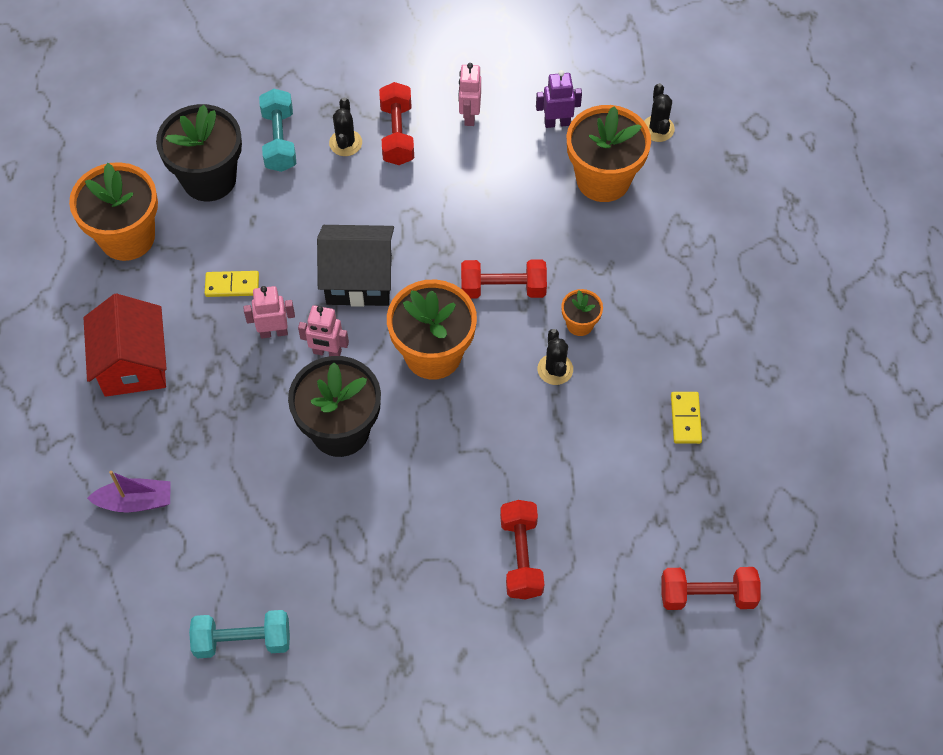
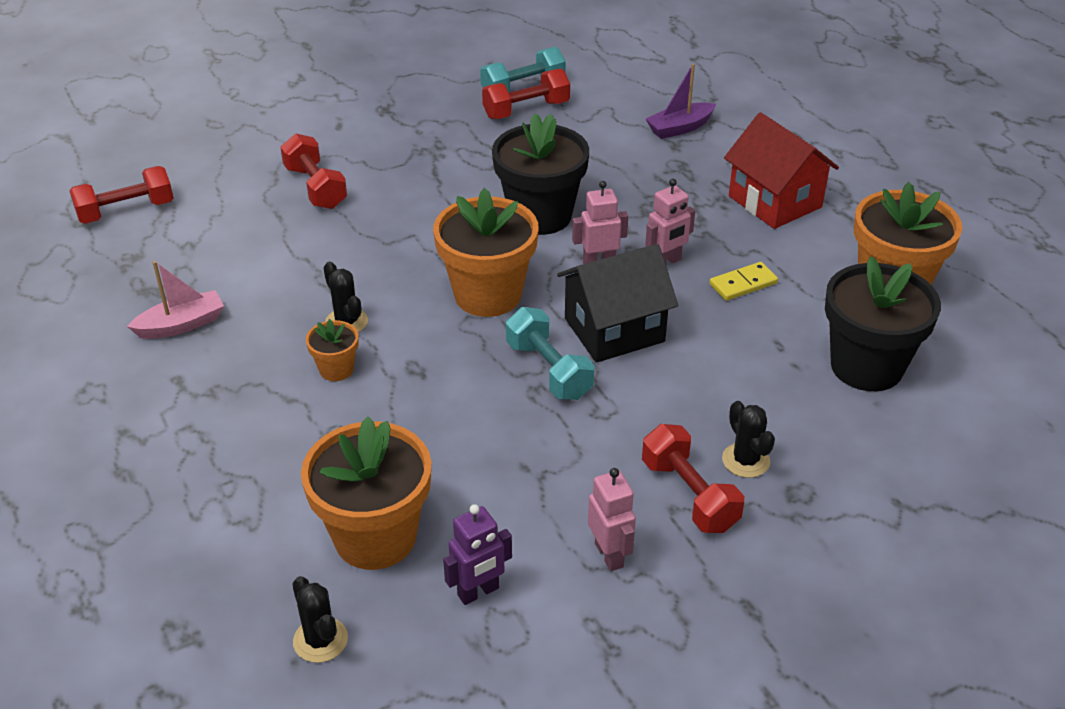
camera: 155 degrees right, 20 degrees down
(279, 140) = (828, 434): turquoise dumbbell -> turquoise dumbbell (548, 370)
(503, 288) = (445, 374): red dumbbell -> red dumbbell (526, 110)
(685, 419) = (181, 325): yellow domino -> pink boat

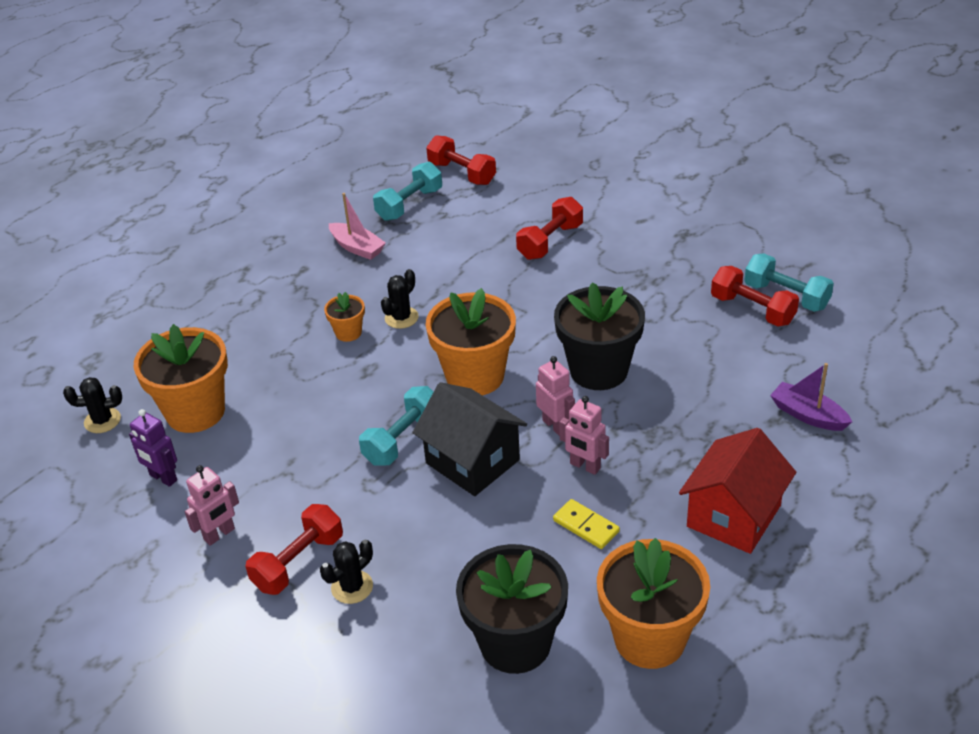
camera: 70 degrees right, 0 degrees up
(141, 264) = (409, 204): none -> turquoise dumbbell
(320, 640) = (102, 420): black cactus -> black cactus turned 45 degrees clockwise

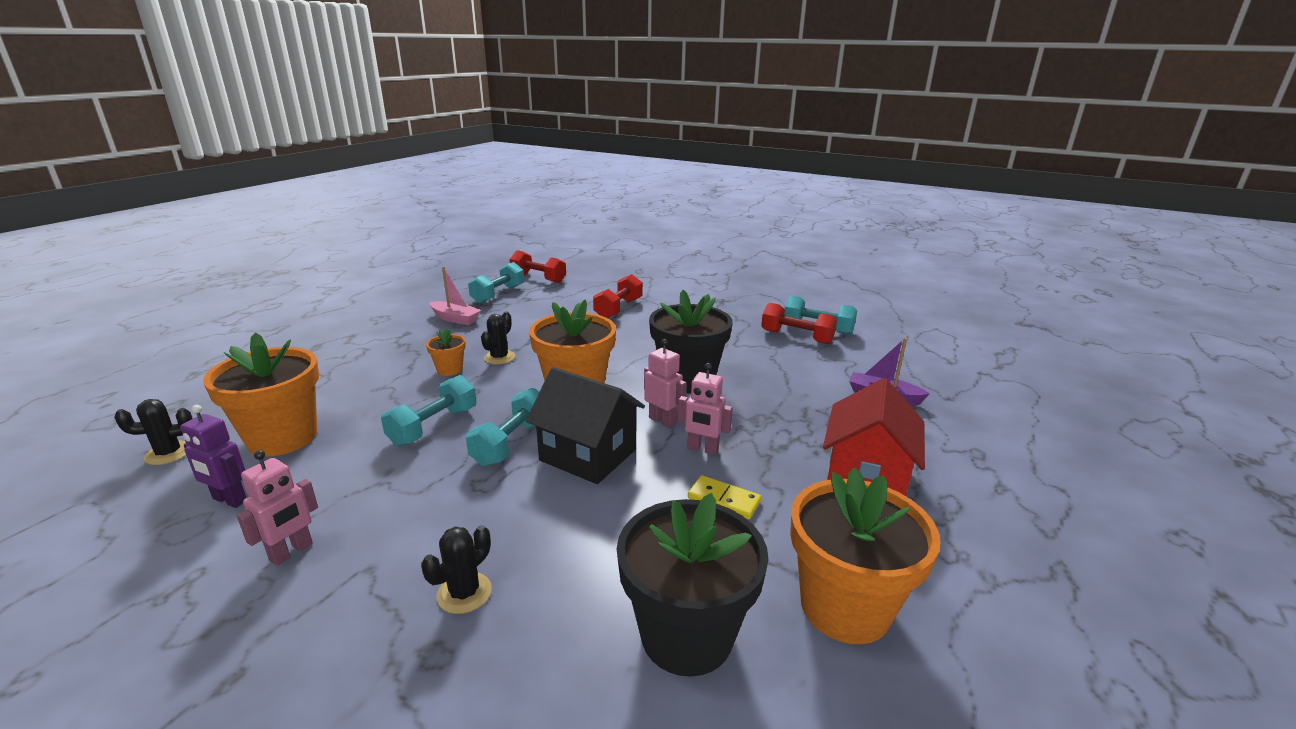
camera: 15 degrees left, 15 degrees down
(298, 562) = (393, 572): red dumbbell -> none
(331, 411) = (434, 426): none -> turquoise dumbbell

